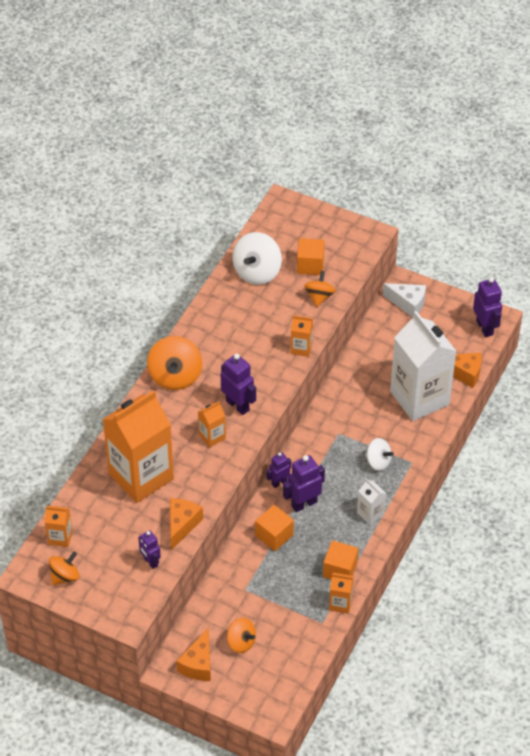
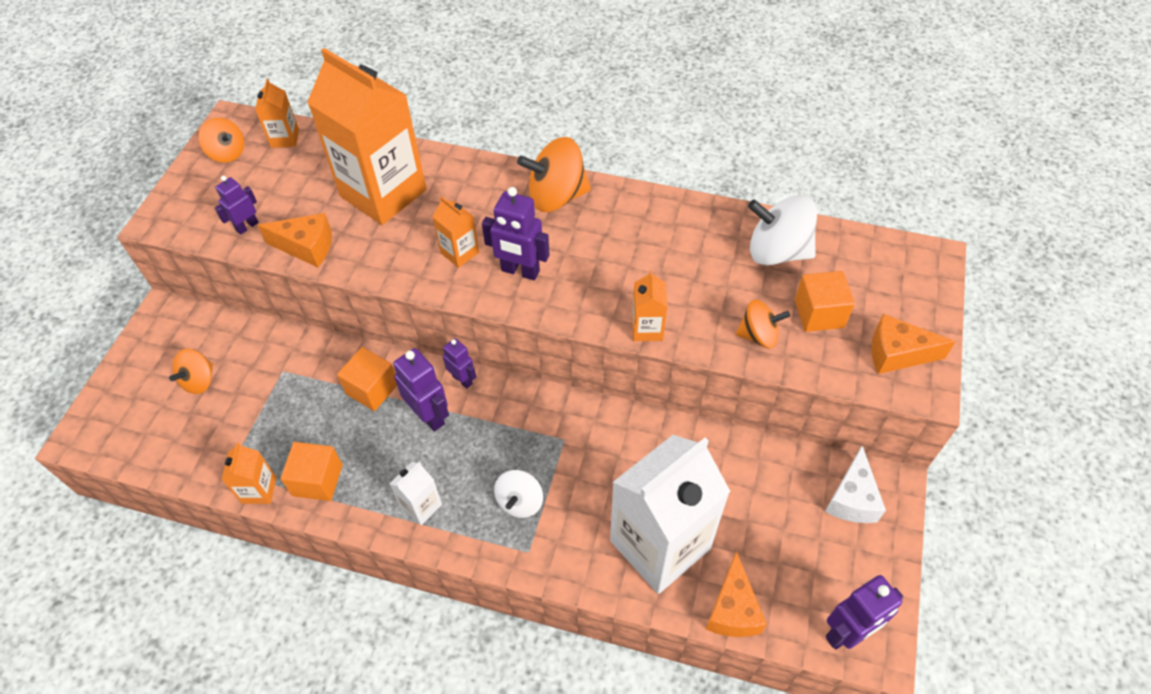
camera: 80 degrees right, 5 degrees up
(198, 664) = (169, 341): orange cheese -> orange cheese (897, 354)
(238, 405) = (520, 271): purple robot -> purple robot turned 75 degrees clockwise

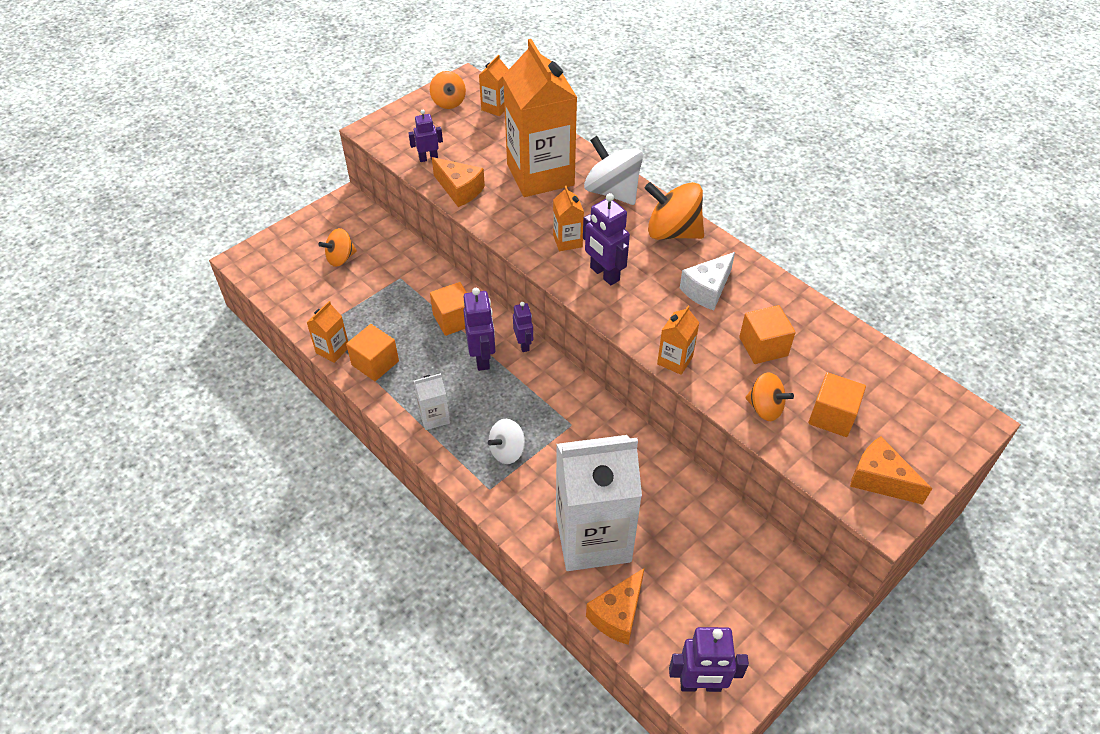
camera: 30 degrees right, 5 degrees down
(716, 274) = (763, 346): none -> orange cube
(777, 251) = (831, 353): white spinning top -> white spinning top (612, 192)
(851, 498) = (780, 589): white cheese -> white cheese (707, 290)

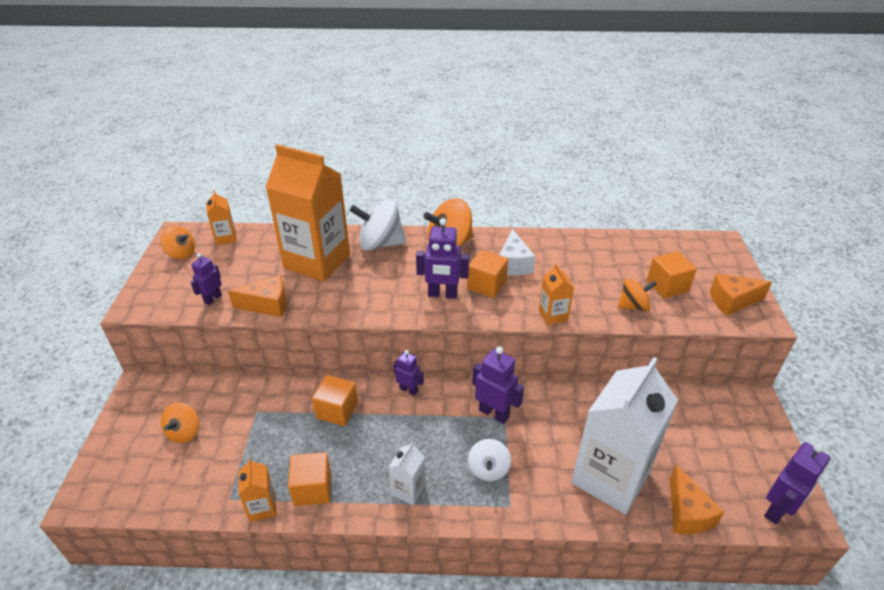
camera: 45 degrees left, 10 degrees down
(482, 358) = (391, 421): purple robot -> purple robot (494, 413)
(567, 241) = (391, 290): orange carton -> none
(763, 346) = (585, 274): orange cube -> orange cube (486, 285)

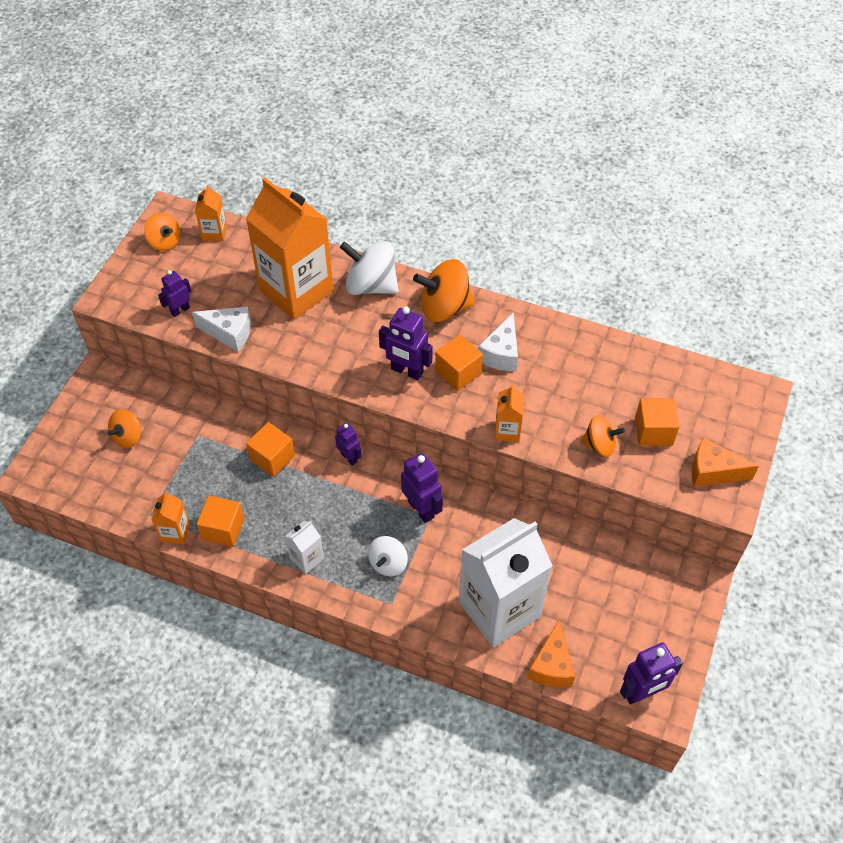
camera: 20 degrees right, 15 degrees up
(267, 305) = (229, 333): orange cheese -> white cheese

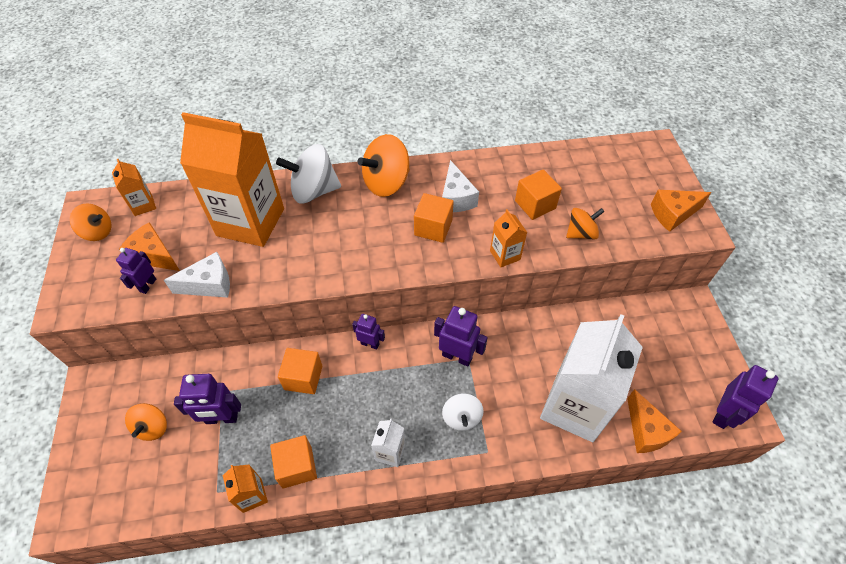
camera: 30 degrees left, 0 degrees up
(199, 285) = (154, 255): none -> orange cheese
(406, 371) = (390, 245): purple robot -> purple robot (221, 418)
(653, 431) = (610, 204): orange cube -> orange cube (535, 204)

